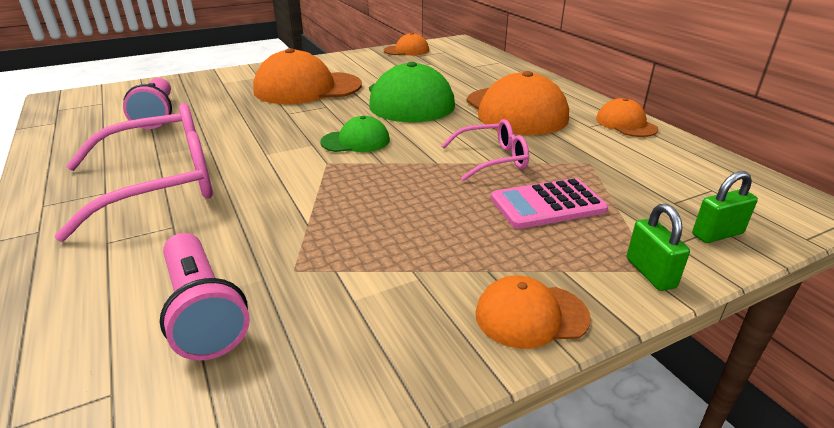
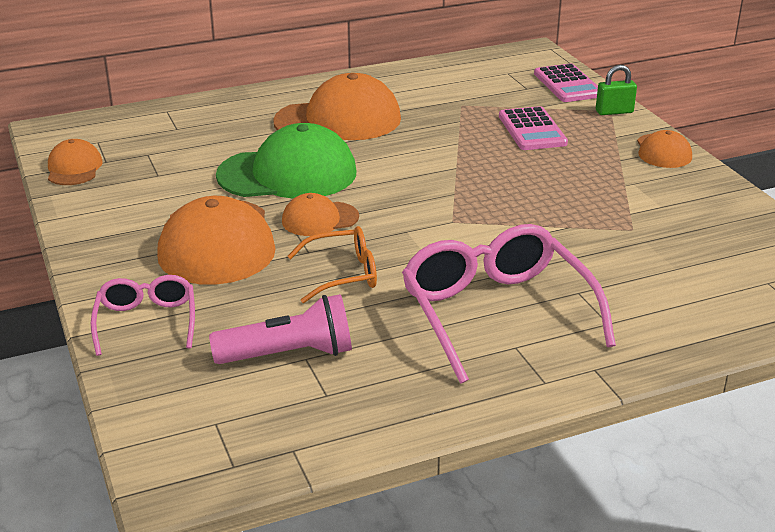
camera: 85 degrees left, 0 degrees up
(202, 311) = (687, 261): pink flashlight -> none
(251, 125) = (343, 274): none -> orange glasses
(356, 141) = (402, 206): green cap -> none
(492, 159) = (452, 142): pink glasses -> pink glasses (146, 322)
(626, 124) = (383, 78): orange cap -> orange cap (320, 219)
(717, 234) = (567, 84): green padlock -> pink calculator

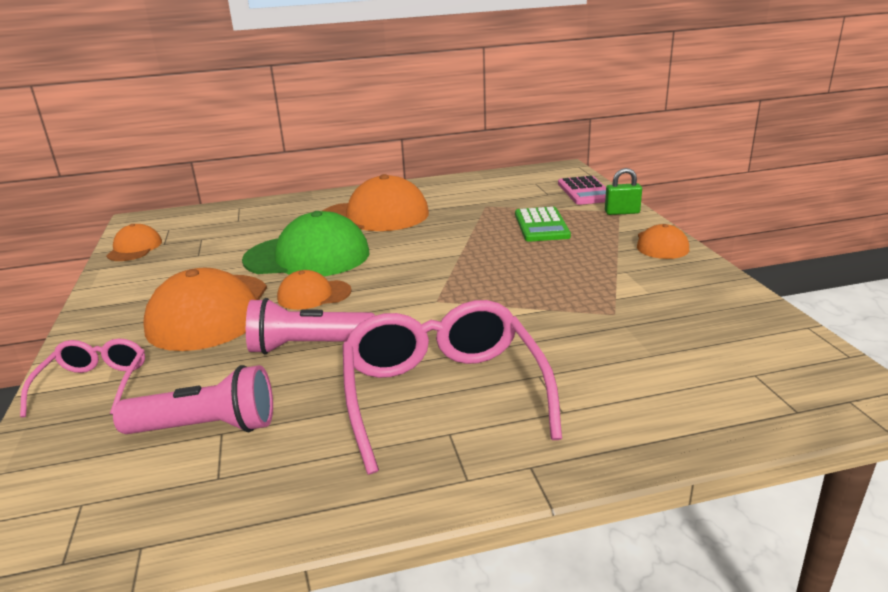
camera: 10 degrees right, 5 degrees down
(343, 274) = (308, 346): orange glasses -> pink flashlight
(532, 130) = (541, 225): pink calculator -> green calculator

